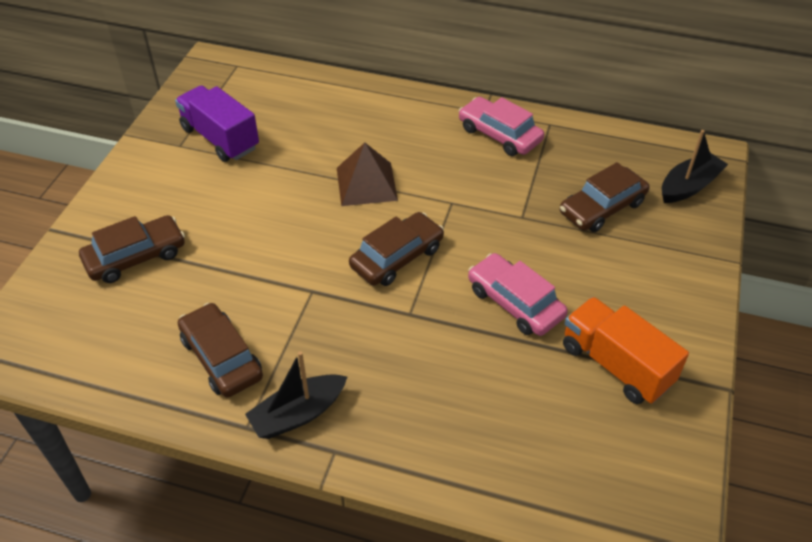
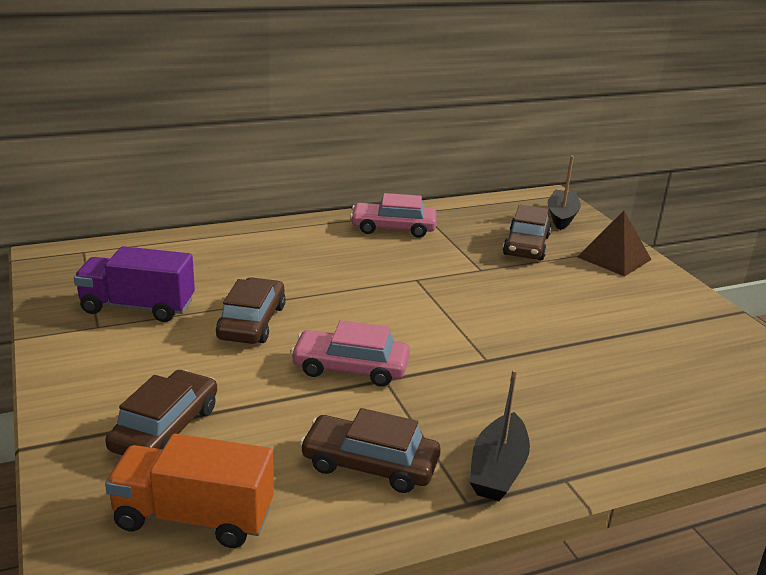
camera: 40 degrees left, 20 degrees down
(366, 184) = (329, 291): brown pyramid -> brown pyramid (614, 258)
(397, 257) = (423, 328): brown car -> brown car (252, 322)
(515, 303) = (551, 320): pink car -> pink car (350, 368)
(616, 365) = (666, 327): orange truck -> orange truck (194, 517)

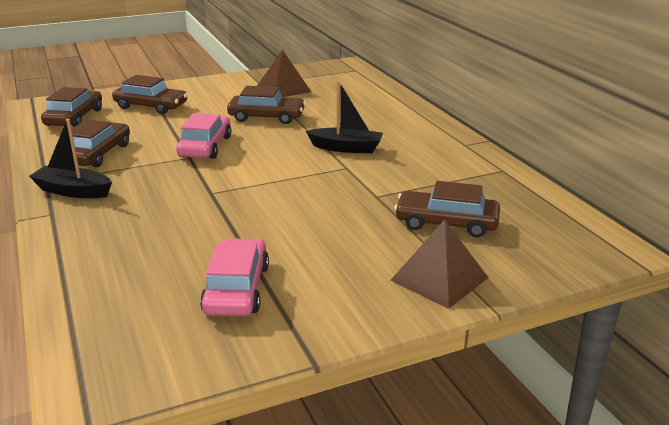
camera: 90 degrees right, 0 degrees up
(138, 307) = (283, 89): purple truck -> brown pyramid
(194, 517) = (74, 117): orange truck -> brown car
(393, 228) = (451, 158): pink car -> pink car (236, 289)
(562, 216) = (552, 253): black boat -> black boat (346, 148)

